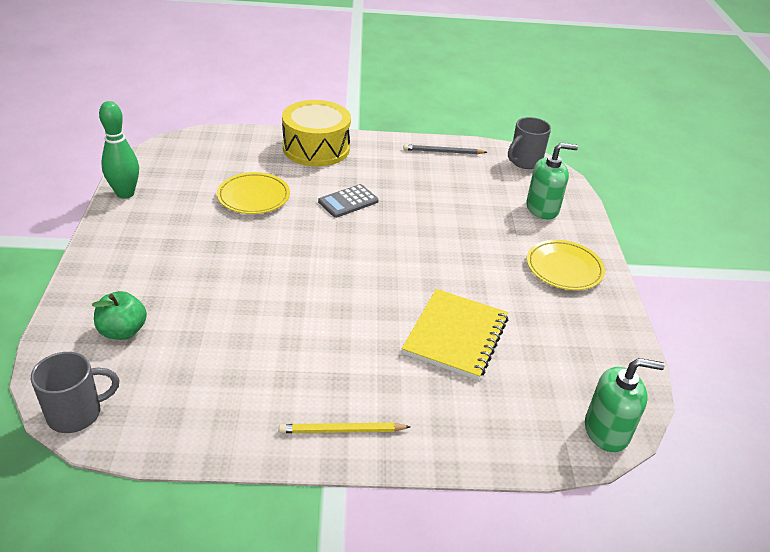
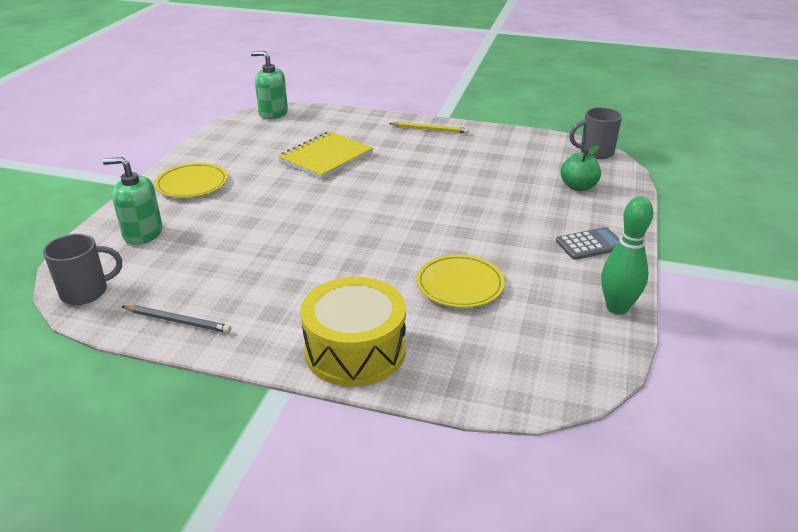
camera: 160 degrees left, 5 degrees down
(348, 201) = (351, 266): grey calculator -> grey calculator (590, 244)

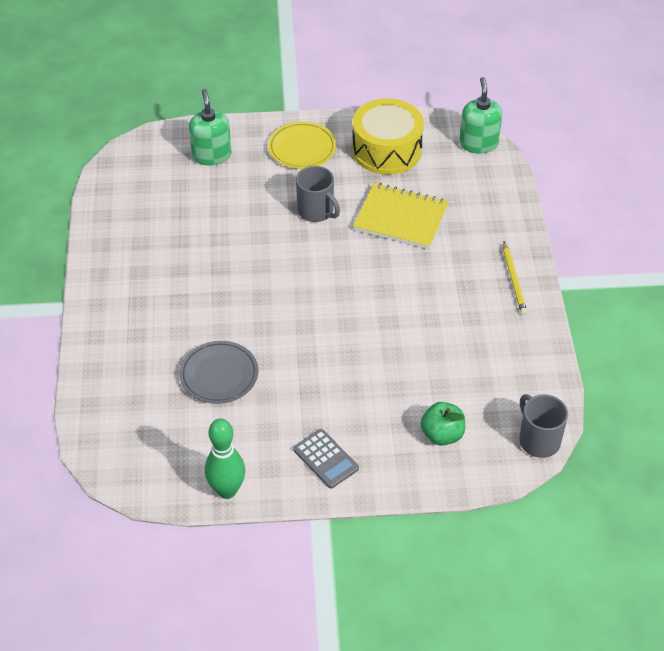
camera: 70 degrees right, 15 degrees up
(86, 292) = (126, 162): grey mug -> grey mug (316, 211)
(178, 321) = (111, 225): grey pencil -> none
(355, 350) = (112, 333): yellow drum -> yellow drum (387, 150)
(460, 285) = (219, 375): yellow plate -> grey plate

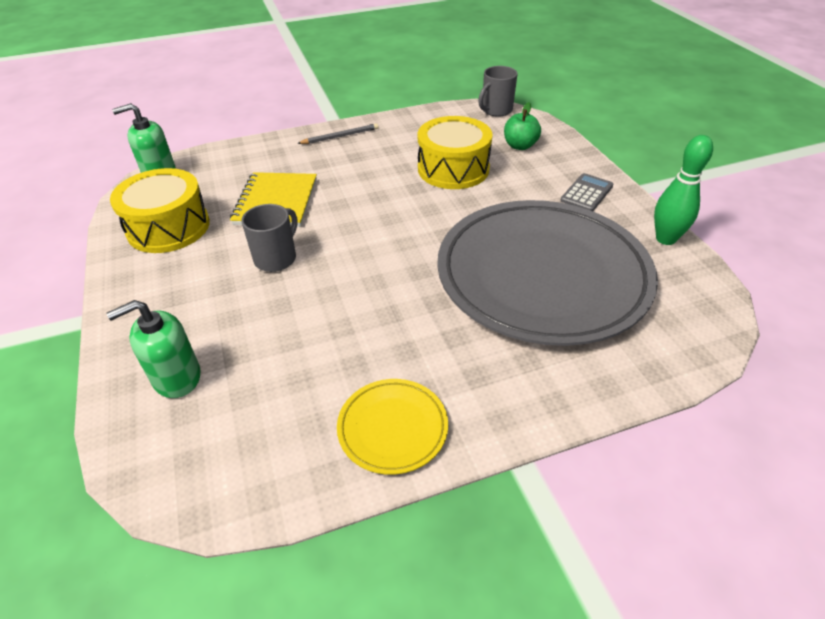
camera: 105 degrees left, 5 degrees down
(219, 375) = (542, 276): grey plate -> grey plate, size x2.43
(302, 148) = (164, 292): yellow plate -> yellow plate (392, 428)
(413, 360) = (453, 169): none -> yellow drum
(514, 280) = (340, 136): yellow pencil -> grey pencil

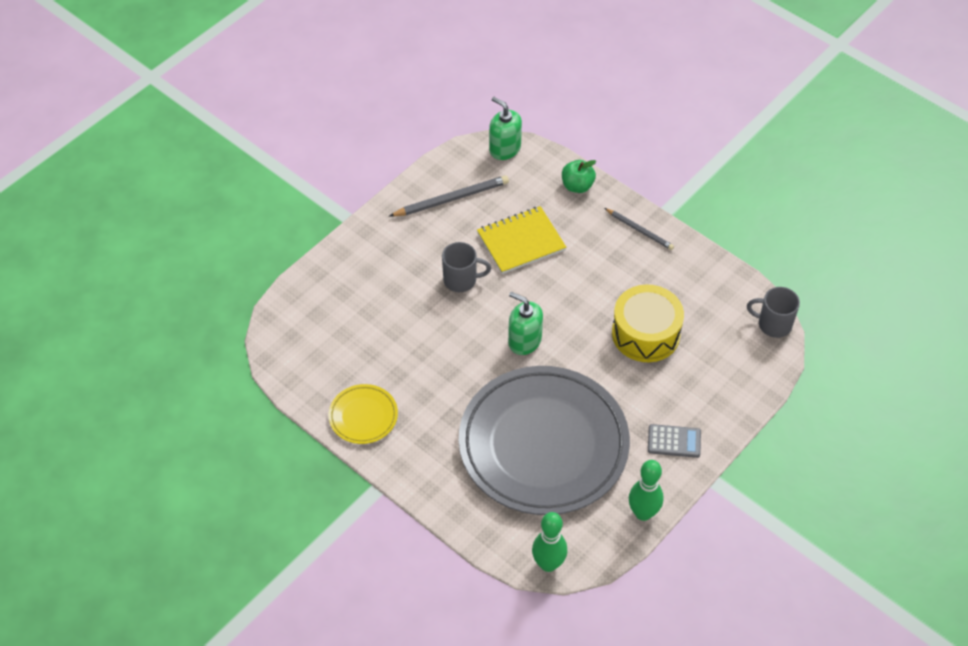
camera: 60 degrees right, 10 degrees up
(168, 227) = (451, 199): yellow drum -> grey pencil
(176, 377) = (336, 294): green soap dispenser -> green soap dispenser (524, 341)
(520, 146) = (719, 367): green apple -> green apple (577, 186)
(713, 331) = (548, 564): none -> green bowling pin

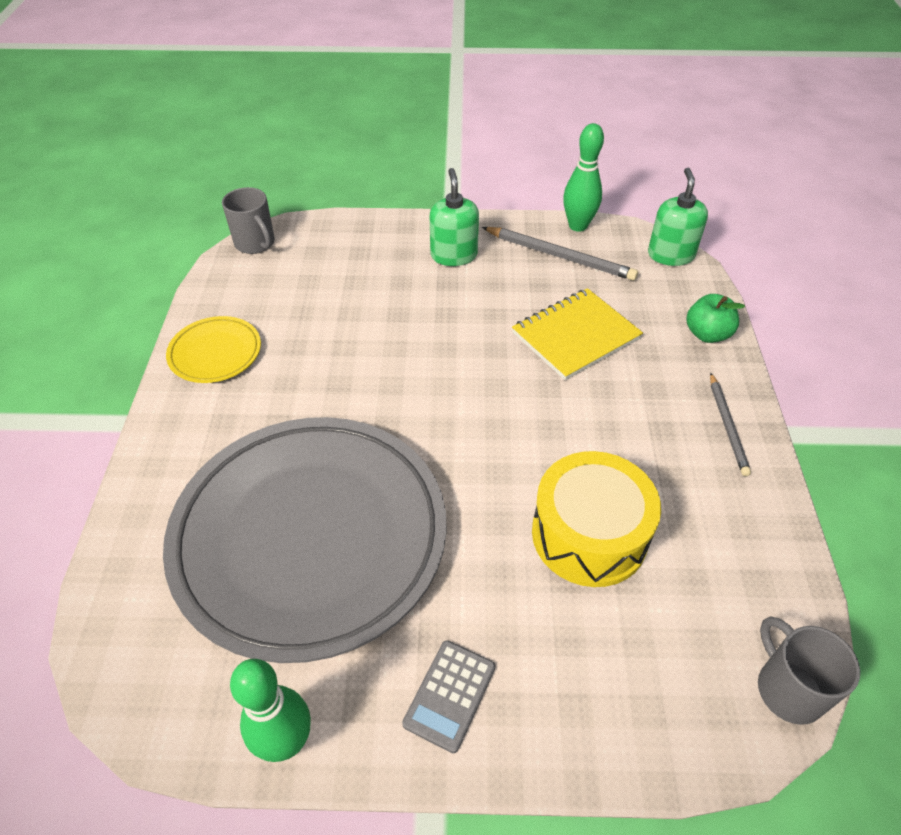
camera: 50 degrees right, 5 degrees down
(461, 280) = (469, 321): grey mug -> grey mug (255, 243)
(521, 241) = (575, 335): yellow notebook -> yellow notebook turned 60 degrees counterclockwise
(524, 341) = (447, 421): green soap dispenser -> green soap dispenser (454, 255)
(548, 564) = (111, 672): green bowling pin -> green bowling pin (578, 226)
(674, 441) = (449, 695): grey calculator -> grey calculator turned 60 degrees clockwise

